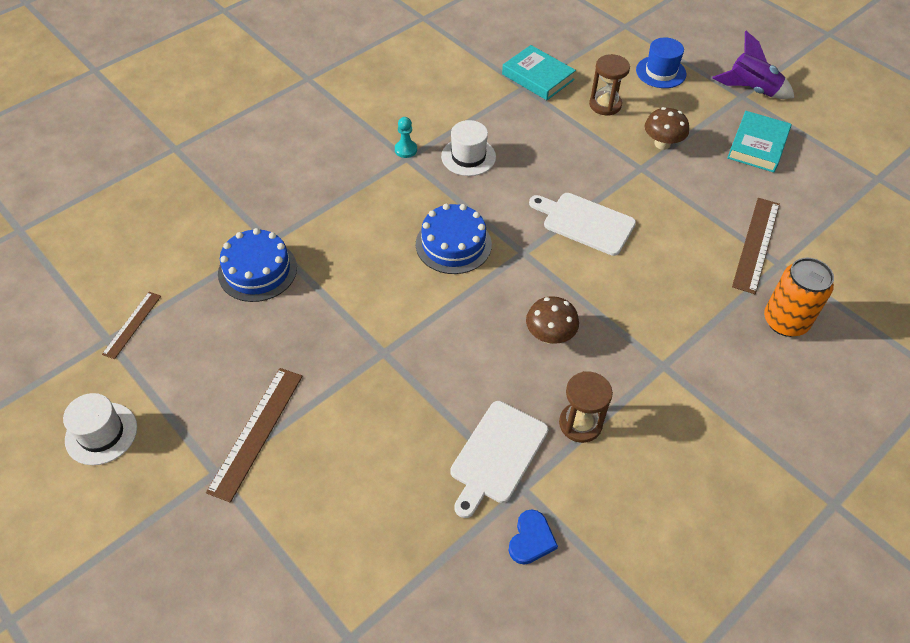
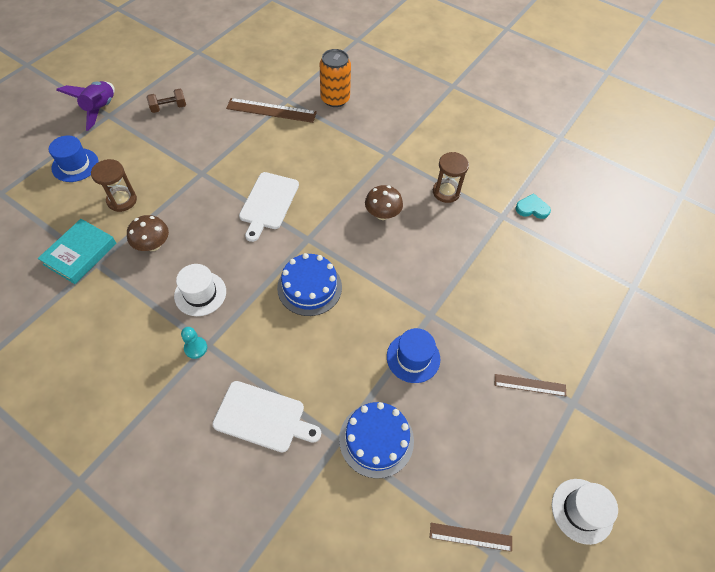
camera: 105 degrees left, 5 degrees up
(256, 432) = (530, 385): brown ruler -> brown ruler, size x0.60
(334, 322) = (413, 357): none -> blue hat
(497, 455) = (485, 232): white cutting board -> white cutting board (263, 417)
(531, 539) = (532, 208): blue heart -> turquoise heart
(662, 144) = (171, 161): brown mushroom -> brown mushroom (153, 245)
(757, 145) = (169, 108): turquoise book -> brown dumbbell

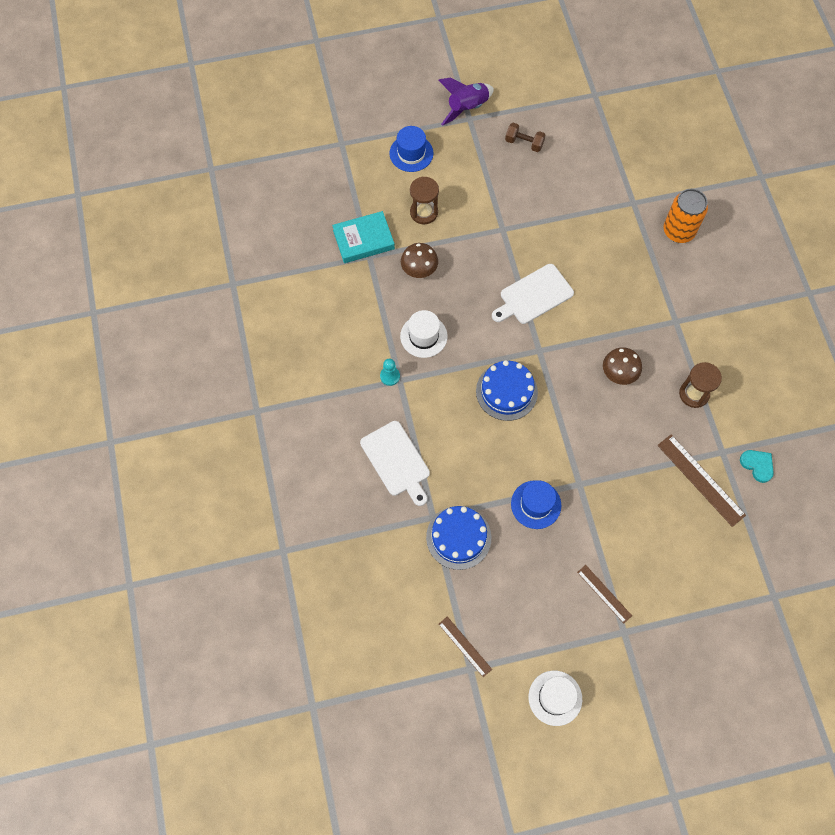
camera: 45 degrees right, 10 degrees up
(271, 110) = (610, 205): brown ruler -> brown ruler (701, 480)

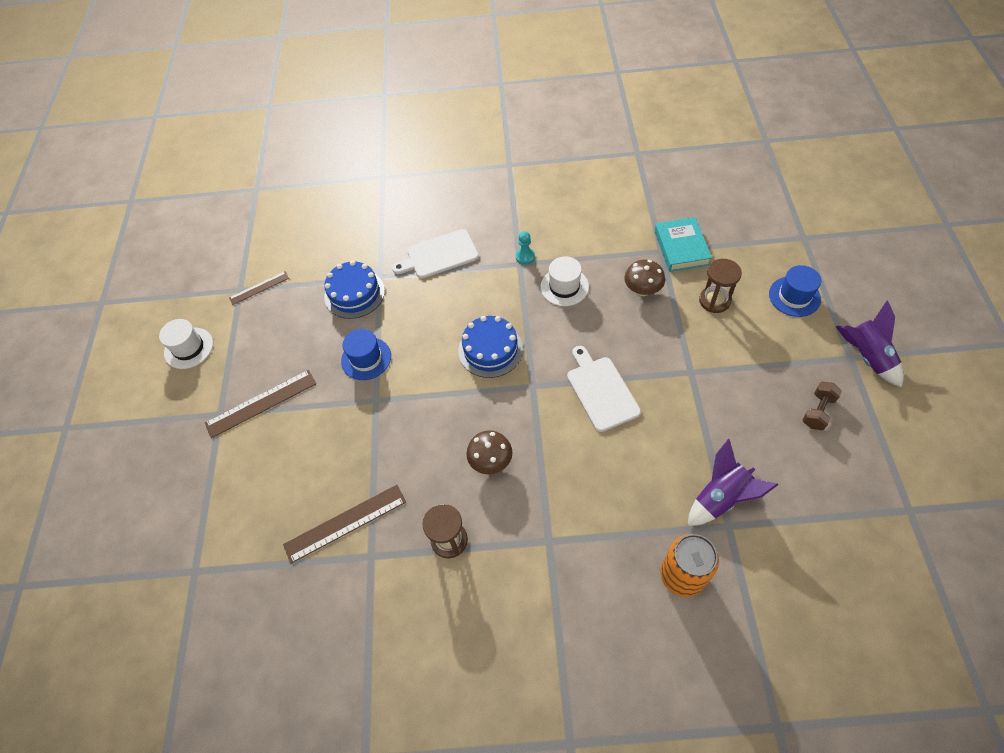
camera: 105 degrees right, 10 degrees down
(604, 594) = (261, 403): brown ruler -> brown ruler, size x1.67
(612, 207) = (721, 497): none -> purple rocket
(757, 465) = (344, 594): turquoise heart -> none

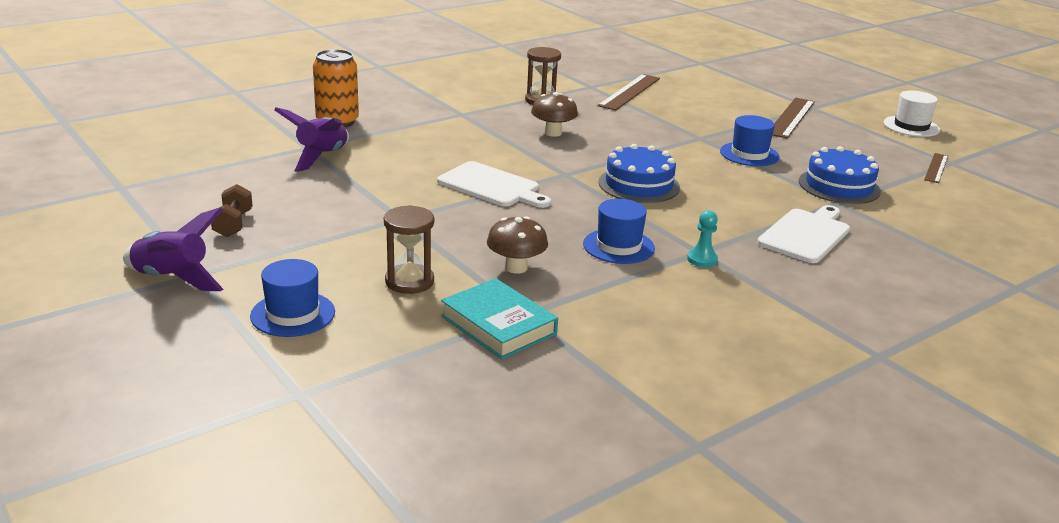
camera: 140 degrees right, 30 degrees down
(564, 287) = (618, 246): white hat -> blue hat

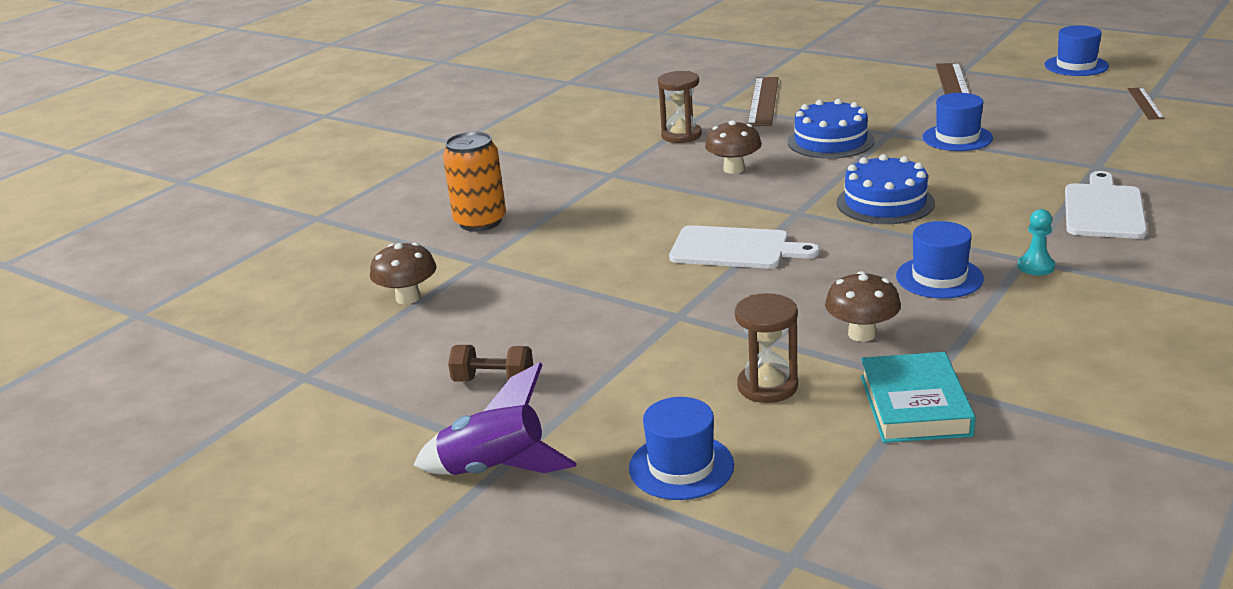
camera: 15 degrees left, 0 degrees up
(233, 224) = (493, 381): brown dumbbell -> brown dumbbell turned 60 degrees counterclockwise
(237, 157) = (408, 298): none -> brown mushroom
(322, 157) = (509, 269): purple rocket -> none
(498, 325) = (914, 405): turquoise book -> turquoise book turned 60 degrees clockwise
(839, 186) = (1078, 148): blue cake -> blue cake (830, 141)
(911, 126) = (1076, 66): white hat -> blue hat

